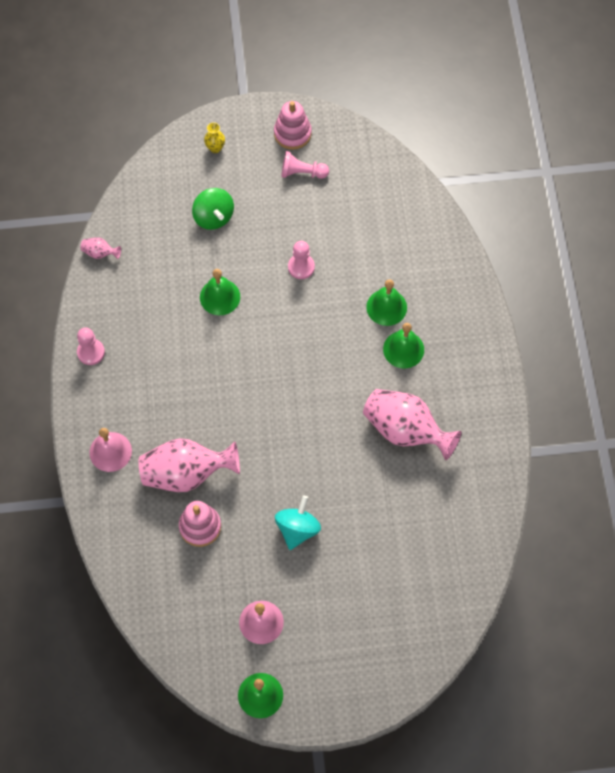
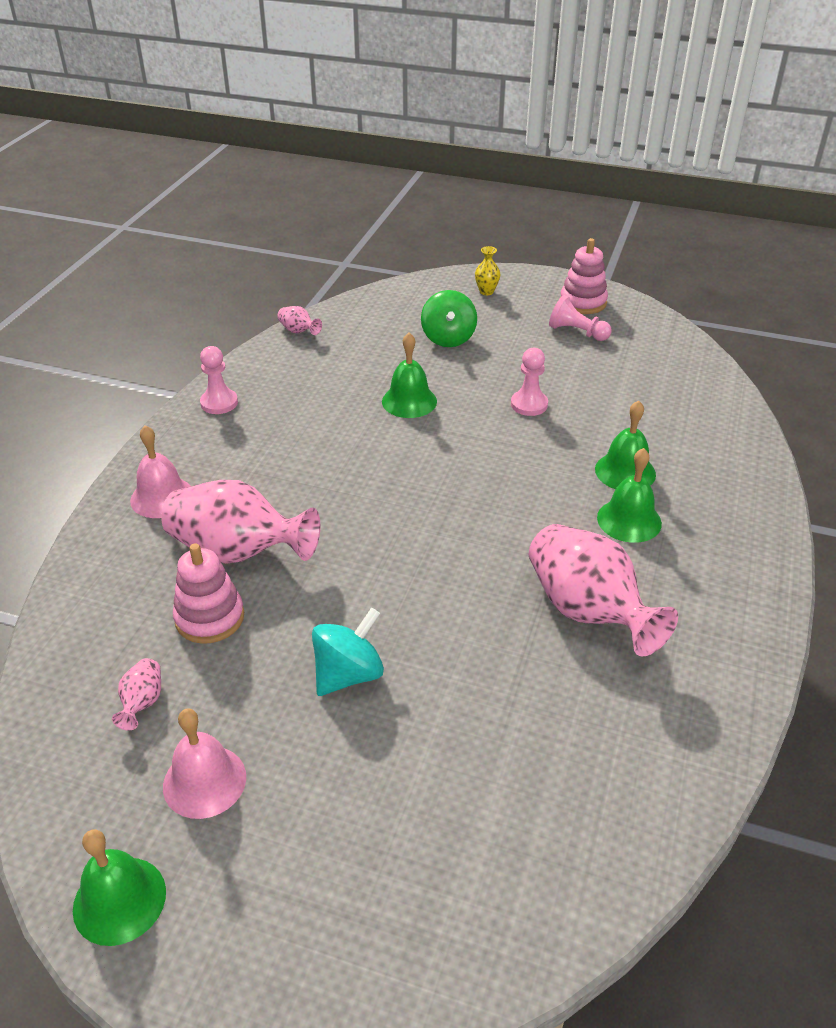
camera: 25 degrees right, 25 degrees down
(200, 594) = (142, 702): none -> pink vase

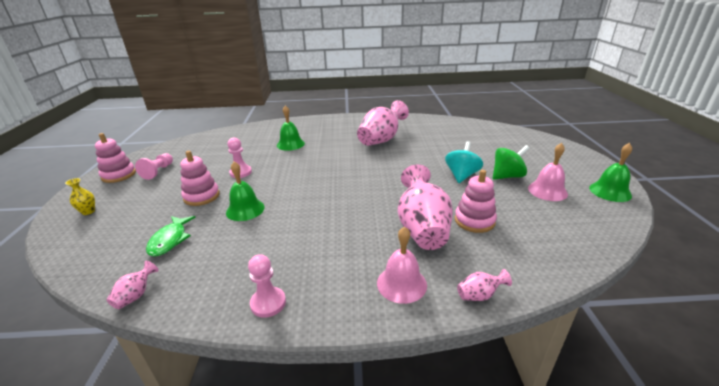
camera: 110 degrees left, 10 degrees down
(142, 702) = (541, 221): pink vase -> pink vase (479, 295)
(348, 674) = (461, 175): turquoise spinning top -> turquoise spinning top turned 90 degrees clockwise
(379, 346) = (170, 240): none -> green fish
(448, 338) = (160, 213): green spinning top -> green spinning top (507, 176)
(471, 368) = (201, 196): none -> pink stacking toy
(629, 520) = (323, 140): green bell -> none

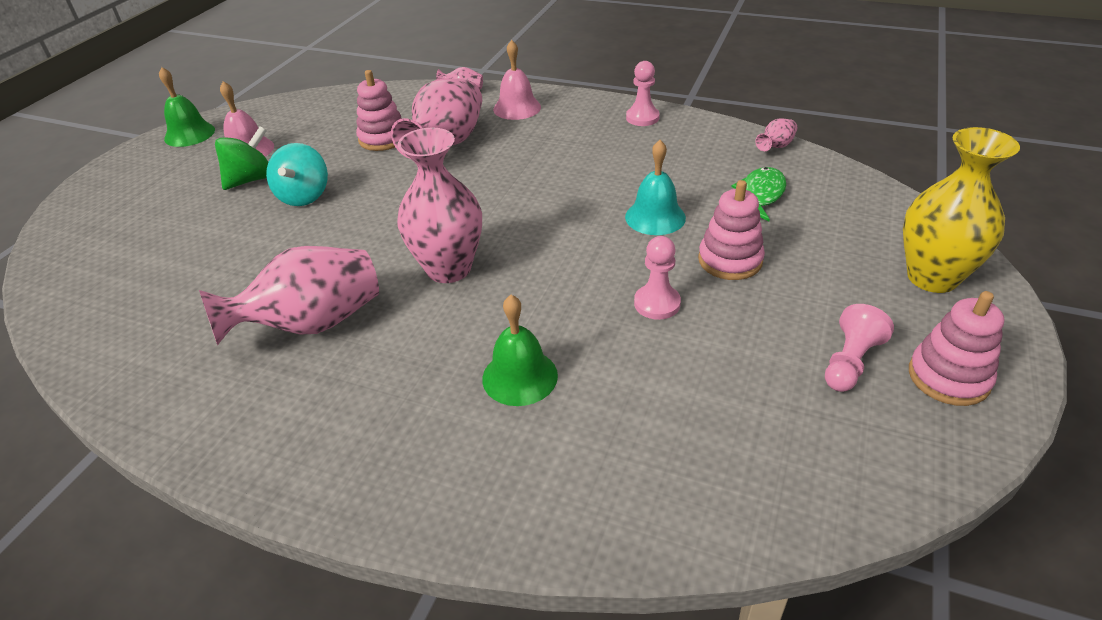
camera: 155 degrees left, 10 degrees up
(88, 211) = (932, 277): yellow vase -> yellow vase, size x2.33
(245, 209) = (655, 217): green bell -> turquoise bell
(345, 164) = (449, 269): none -> pink vase
(461, 175) = (304, 196): turquoise spinning top -> turquoise spinning top turned 45 degrees counterclockwise
(507, 176) = (251, 179): green spinning top -> green spinning top turned 135 degrees clockwise

